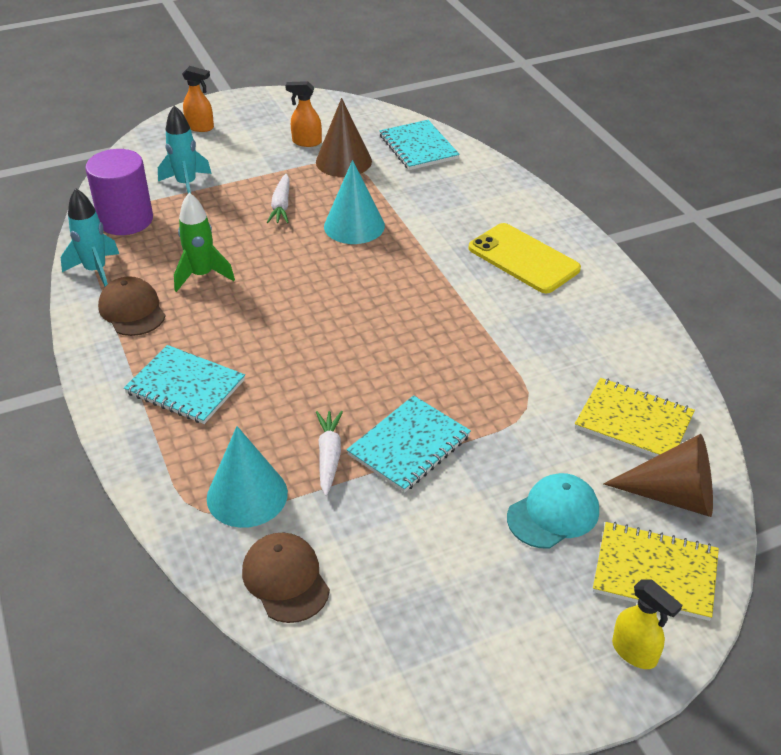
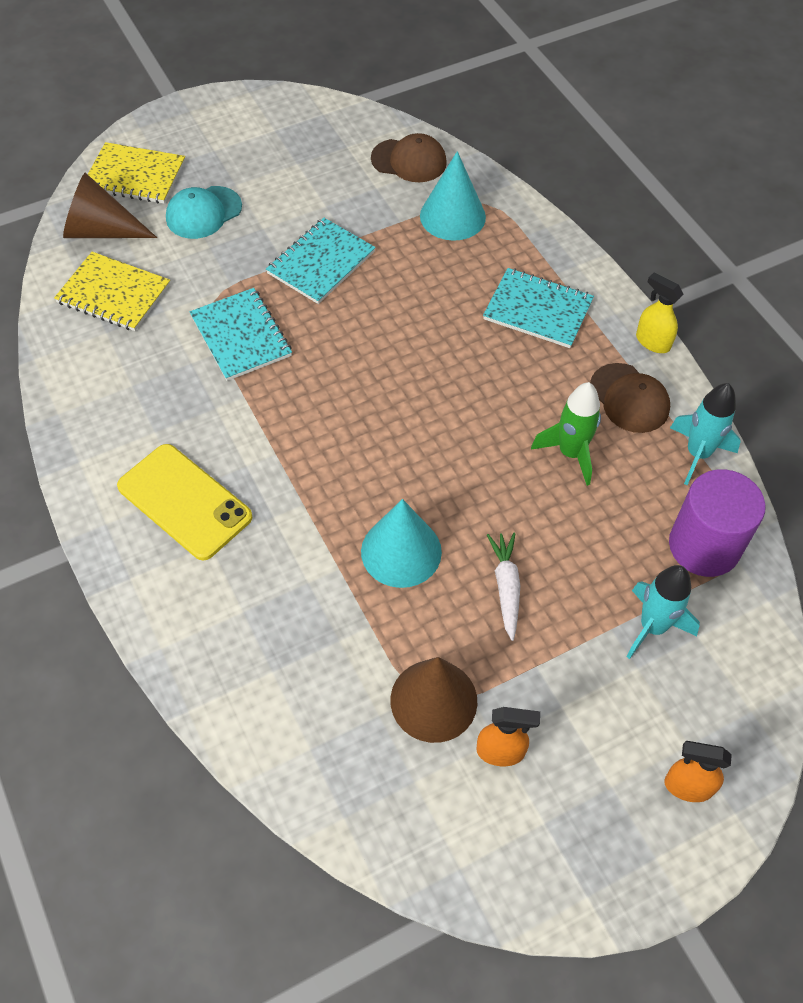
camera: 175 degrees right, 15 degrees up
(285, 579) = (409, 161): brown cap -> brown cap turned 45 degrees counterclockwise
(329, 456) = (390, 250): white carrot -> none
(418, 147) = (318, 748): turquoise notebook -> turquoise notebook (241, 336)
(634, 652) = (165, 129): yellow spray bottle -> yellow spray bottle (652, 342)

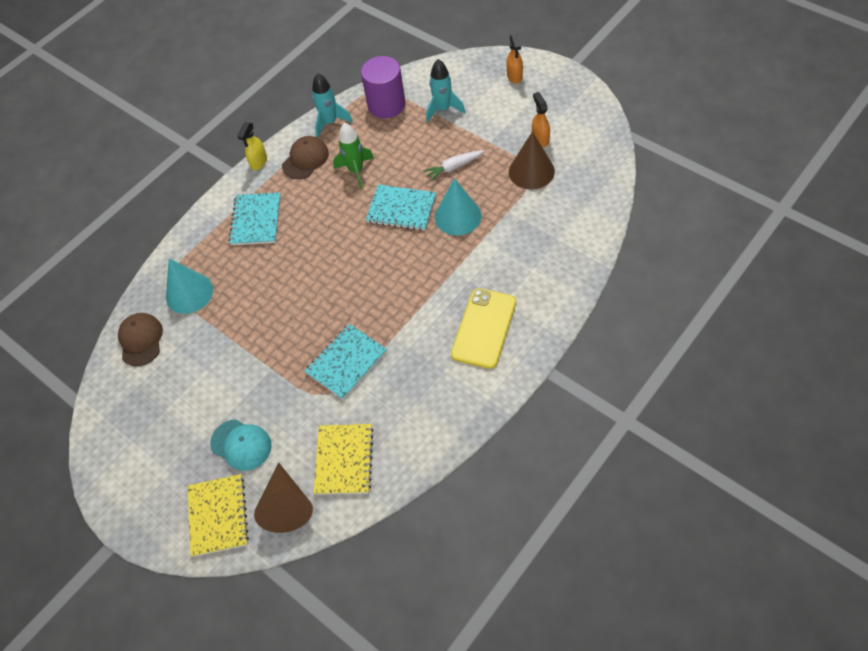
camera: 105 degrees left, 0 degrees up
(321, 263) = (262, 348): turquoise notebook -> turquoise notebook (401, 209)

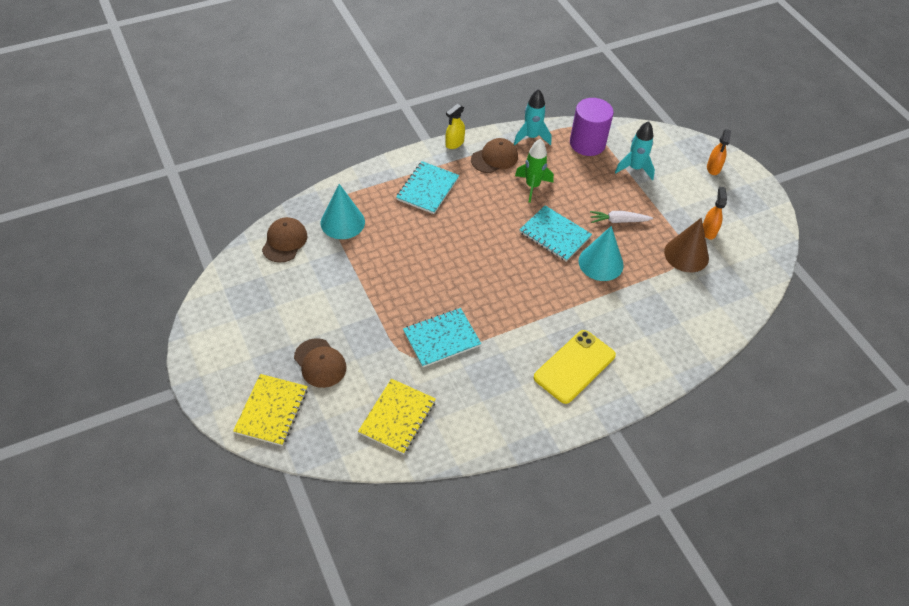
camera: 15 degrees right, 5 degrees down
(241, 445) = (320, 363): turquoise cap -> brown cap
(286, 505) = (331, 430): brown cone -> none

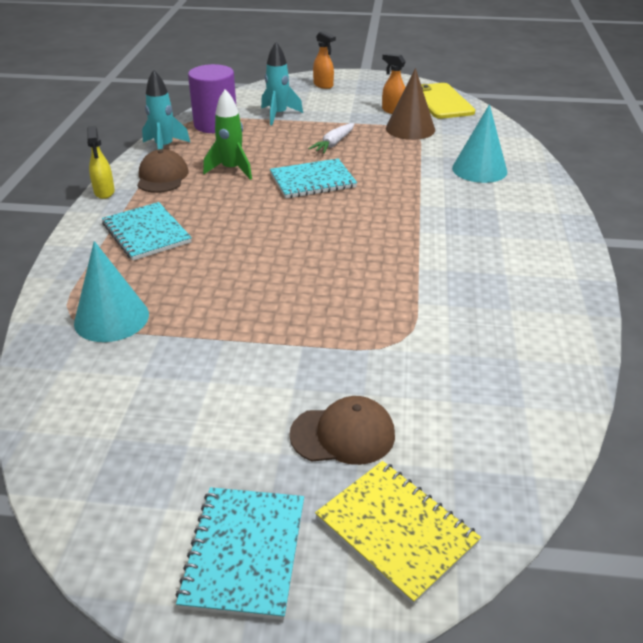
camera: 55 degrees left, 15 degrees down
(284, 241) = (75, 388): brown cap -> none
(397, 417) = (494, 390): yellow notebook -> none
(441, 338) = (391, 306): turquoise notebook -> turquoise notebook (244, 553)
(574, 366) = (502, 231): yellow phone -> yellow phone (441, 101)
(601, 263) = (377, 170): turquoise cone -> turquoise cone (479, 169)

